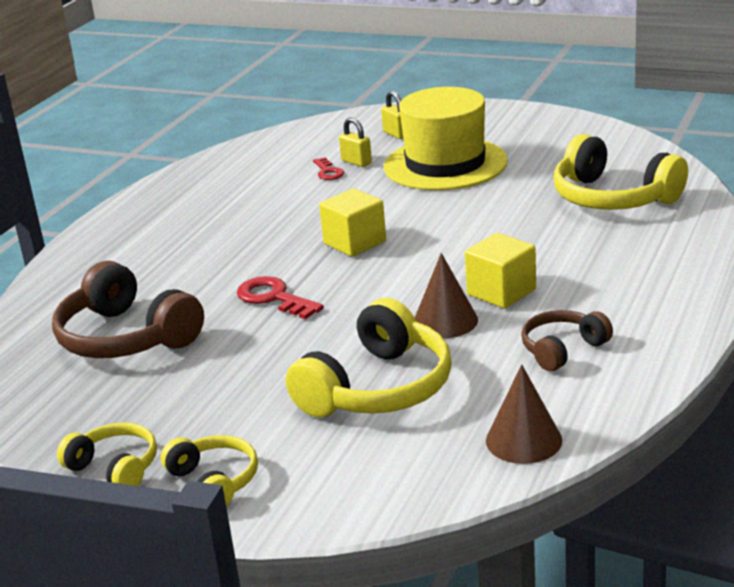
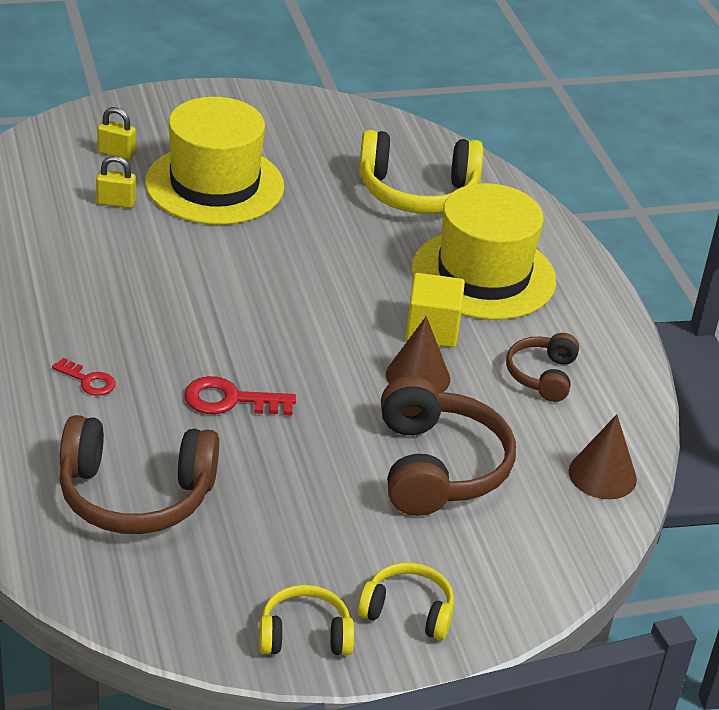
camera: 45 degrees left, 10 degrees up
(328, 172) = (99, 223): red key -> red key (88, 380)
(355, 243) = (234, 310): yellow cube -> none
(377, 388) = (438, 467): yellow headphones -> brown headphones
(600, 265) = (483, 275): none -> yellow hat

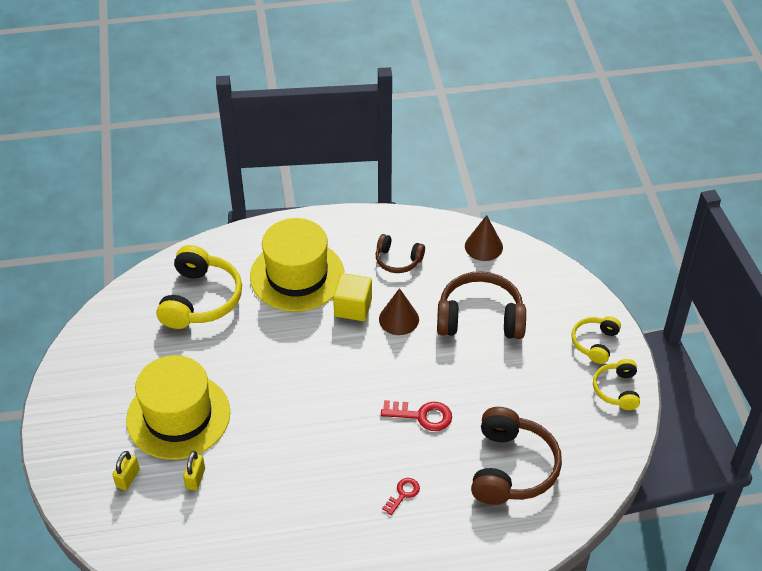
camera: 80 degrees left, 10 degrees up
(230, 400) = (422, 416): red key -> red key turned 90 degrees counterclockwise

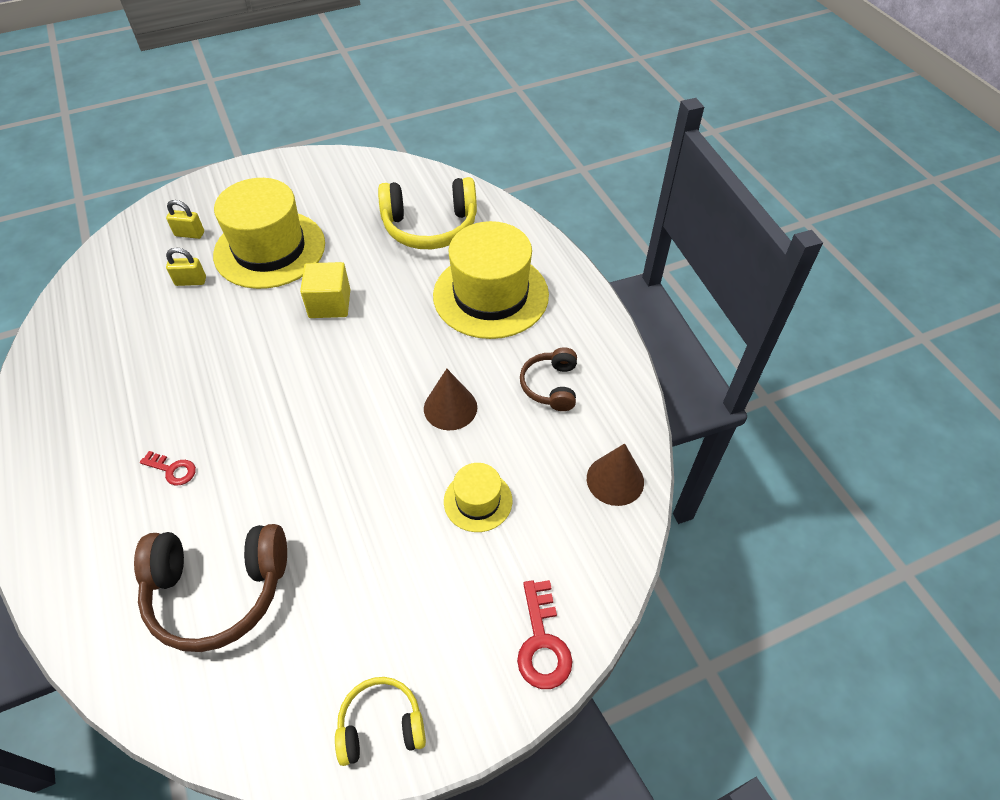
camera: 75 degrees right, 5 degrees up
(353, 307) = (456, 357): yellow cube -> yellow cube (329, 304)
(422, 416) = (296, 465): red key -> red key (542, 642)
(480, 318) = (478, 501): brown headphones -> yellow hat
(595, 343) = (471, 674): yellow headphones -> none

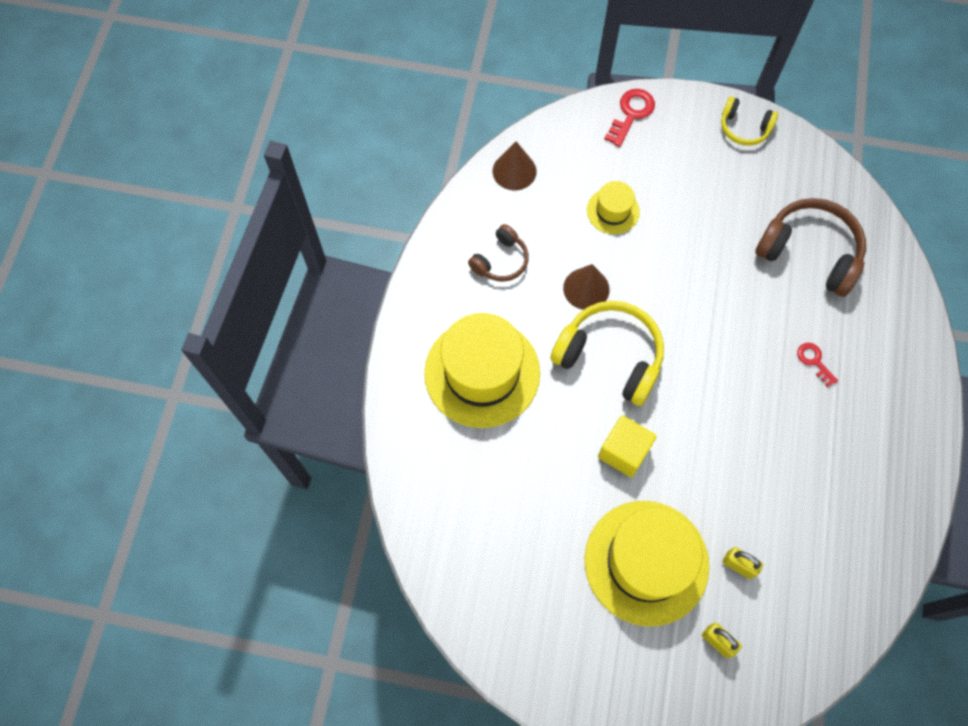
camera: 145 degrees left, 15 degrees up
(430, 226) = (478, 491): yellow headphones -> yellow headphones (610, 357)

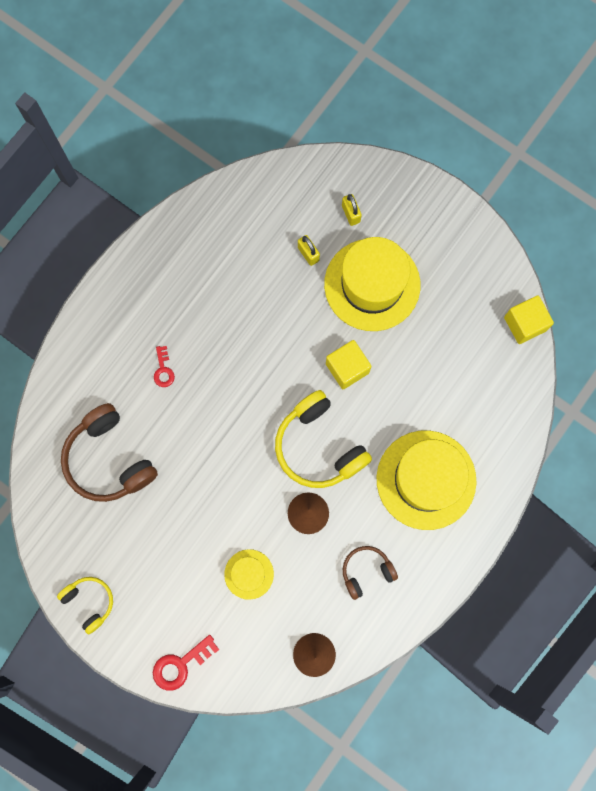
camera: 155 degrees left, 10 degrees up
(447, 598) = (524, 324): none -> yellow cube

